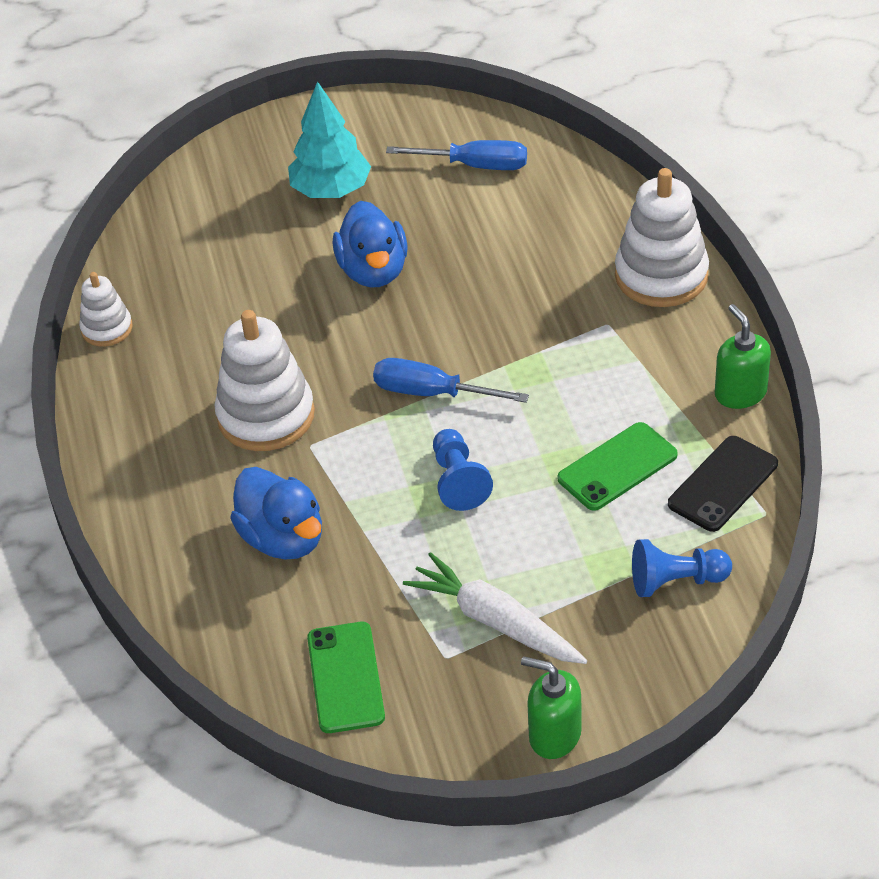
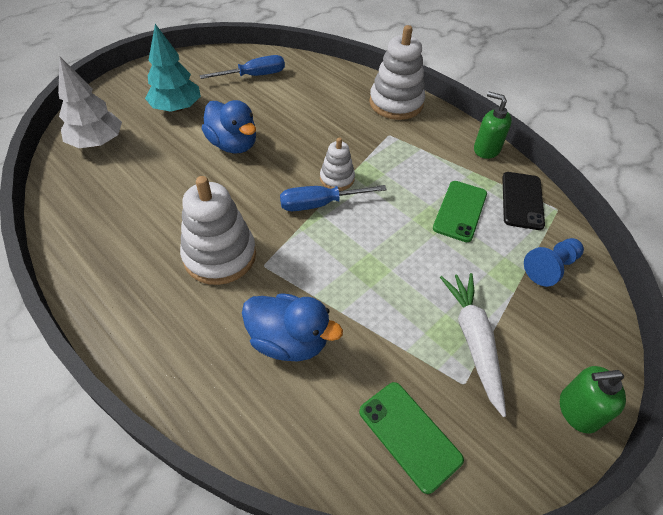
camera: 35 degrees left, 5 degrees up
(107, 328) = (64, 234): white stacking toy -> white stacking toy (337, 179)
(201, 214) = (97, 142): none -> white tree
(458, 481) = (377, 253): blue pawn -> none
(495, 621) = (473, 341): white carrot -> white carrot turned 75 degrees clockwise

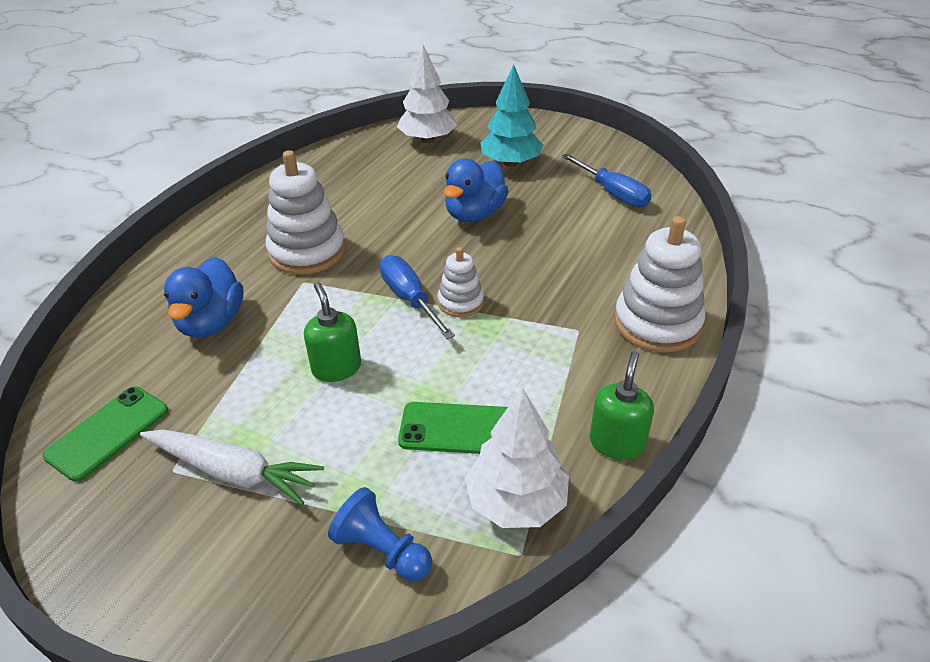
camera: 75 degrees right, 10 degrees down
(473, 341) = (233, 472): white carrot -> white carrot turned 45 degrees clockwise
(522, 200) = (516, 502): black phone -> white tree
(577, 410) = (140, 594): green soap dispenser -> green soap dispenser (336, 368)

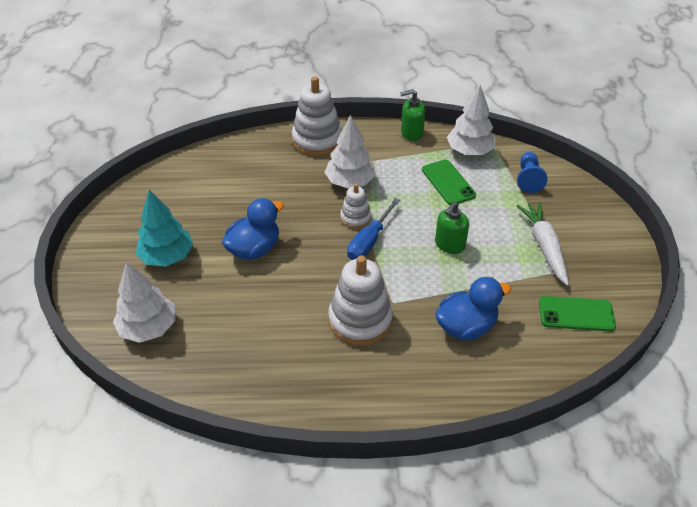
camera: 120 degrees left, 5 degrees up
(474, 214) = (254, 249): blue duck -> blue duck turned 45 degrees counterclockwise
(536, 322) = (350, 182): none -> white tree
(613, 193) = (187, 189): blue screwdriver -> none

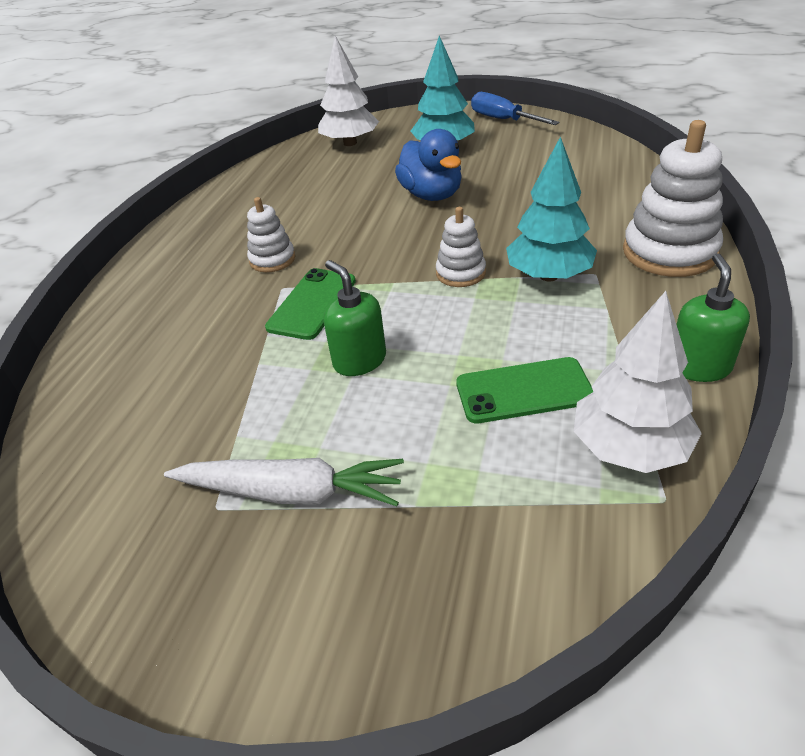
camera: 110 degrees right, 5 degrees down
(350, 182) = (548, 275): white tree -> turquoise tree
(360, 320) = (272, 259): white stacking toy -> white stacking toy, size x0.55
(369, 242) = (404, 280): blue screwdriver -> blue screwdriver (502, 120)
(466, 326) = (195, 346): blue duck -> none
(528, 179) = (509, 534): blue pawn -> none
(576, 314) = (118, 485): green phone -> green phone (312, 304)

